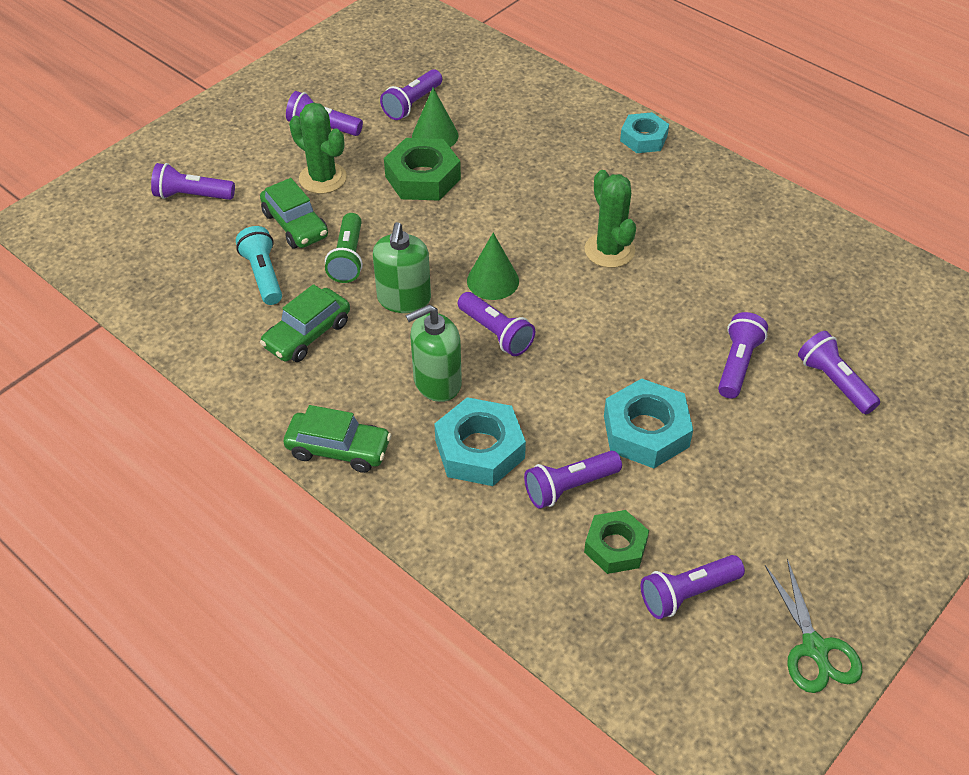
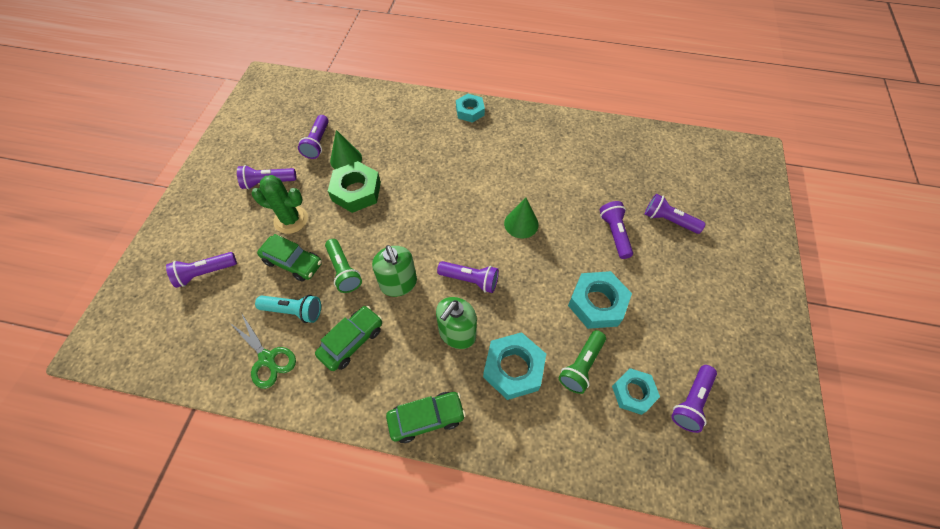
camera: 30 degrees left, 10 degrees up
(263, 275) = (294, 311): turquoise flashlight -> turquoise flashlight turned 150 degrees clockwise
(307, 334) = (352, 341): green car -> green car turned 150 degrees counterclockwise
(493, 281) = (445, 244): green cone -> green cone (521, 224)
(569, 487) = (581, 365): purple flashlight -> green flashlight
(609, 250) = (498, 192): green cactus -> none
(615, 546) = (633, 393): green nut -> turquoise nut
(815, 649) = (776, 398): green scissors -> green scissors (267, 359)

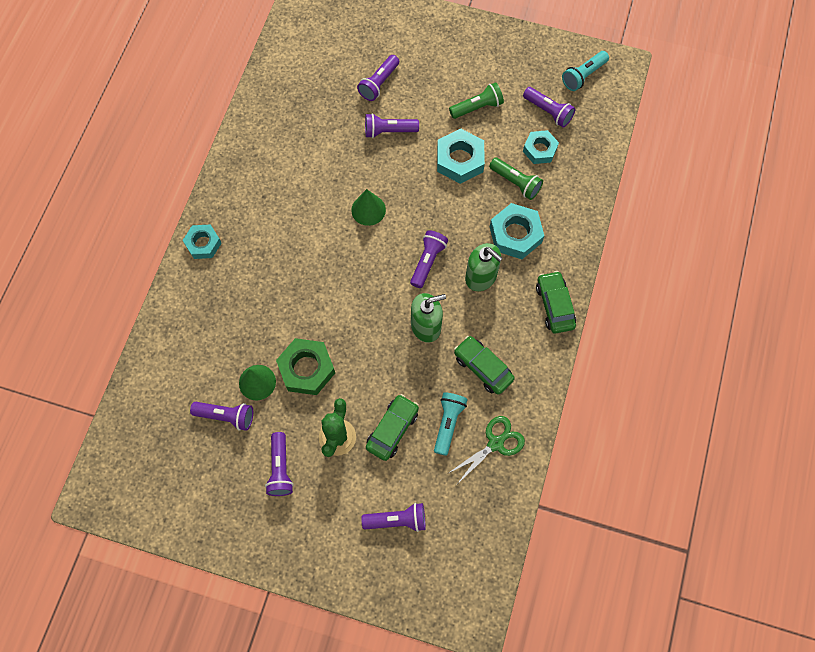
camera: 85 degrees left, 10 degrees up
(205, 273) = (397, 520): purple flashlight -> purple flashlight turned 75 degrees counterclockwise
(344, 271) = (407, 378): green flashlight -> green flashlight (477, 107)
(762, 448) = (583, 76): none -> turquoise flashlight

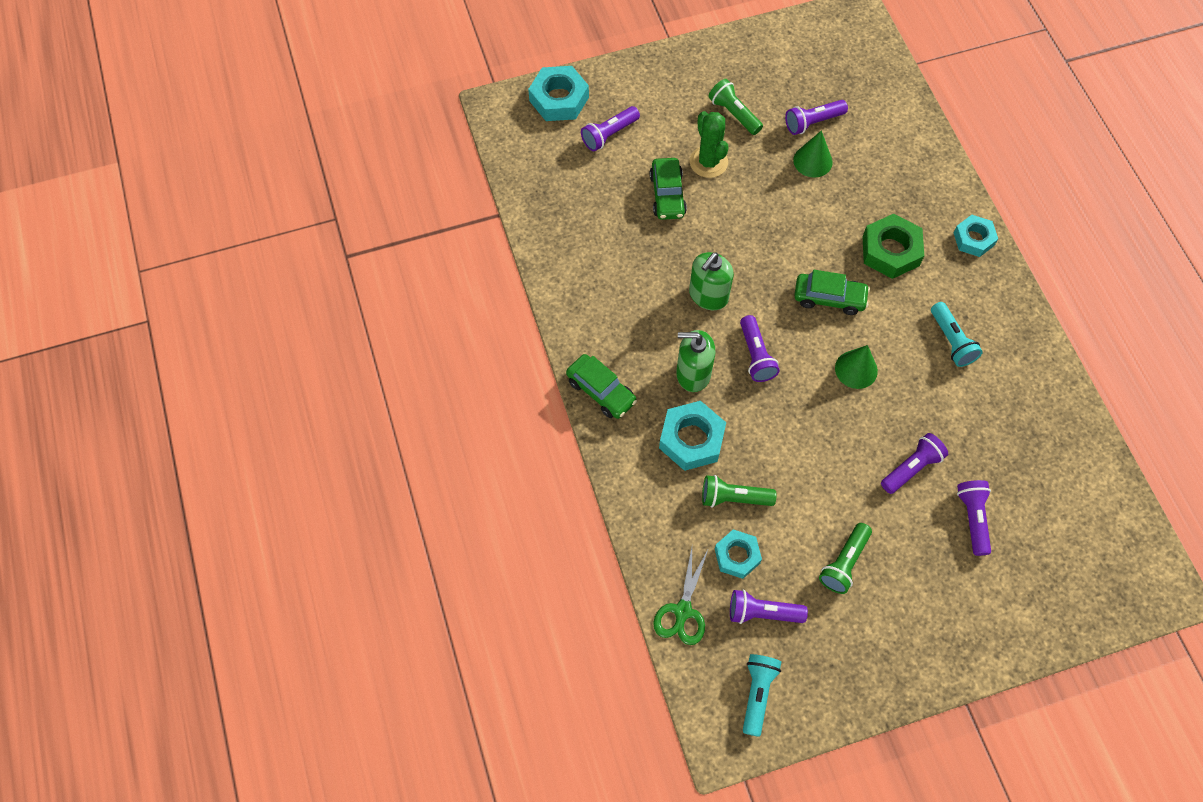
camera: 145 degrees right, 5 degrees down
(280, 468) = (734, 114): purple flashlight -> green flashlight
(306, 369) = (781, 196): green nut -> green nut (890, 251)
(448, 423) = (623, 228): turquoise flashlight -> turquoise flashlight (951, 341)
(460, 160) = (811, 485): turquoise nut -> turquoise nut (559, 99)
(483, 368) = (628, 292): green car -> green car (829, 298)
(496, 443) = (570, 238): green scissors -> green scissors (682, 611)

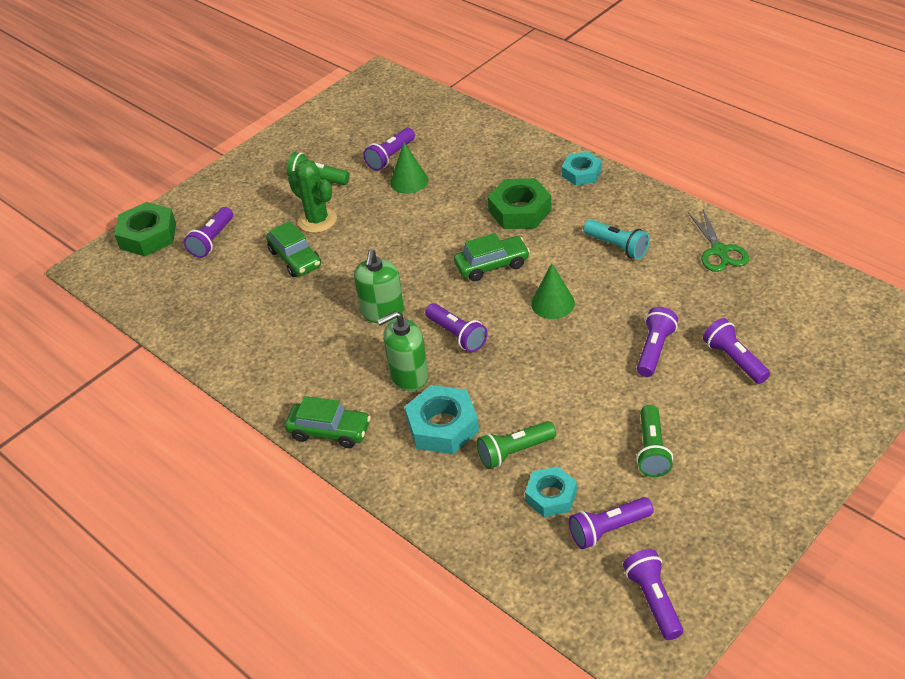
camera: 25 degrees left, 20 degrees down
(559, 99) = (148, 236): turquoise nut -> green nut
(682, 611) = (532, 570): green scissors -> green scissors (719, 251)
(757, 694) = (653, 600): turquoise flashlight -> purple flashlight

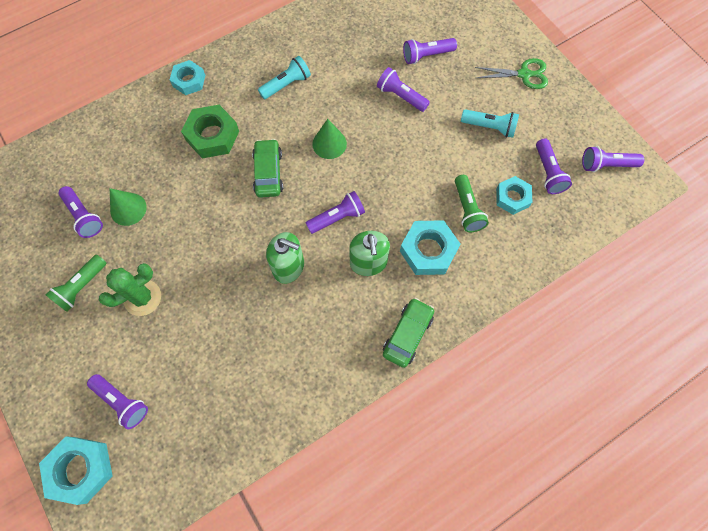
camera: 80 degrees left, 25 degrees up
(148, 236) = (81, 469): green nut -> turquoise nut
(295, 258) = (187, 327): green car -> none
(652, 450) = (489, 127): green flashlight -> turquoise flashlight
(719, 251) = (320, 27): green scissors -> green scissors (524, 74)

